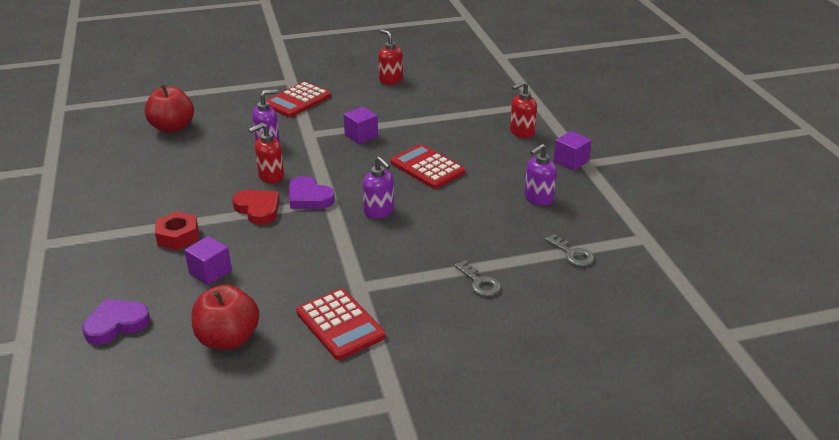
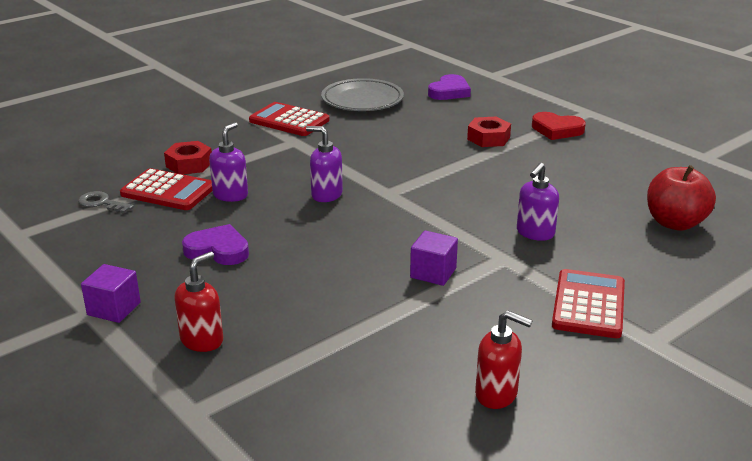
camera: 155 degrees right, 5 degrees down
(210, 272) = (426, 125): purple cube -> none
(228, 339) = (362, 100): red apple -> grey plate
(258, 209) = (449, 170): red heart -> red heart (557, 130)
(271, 176) = (479, 200): red soap dispenser -> none
(309, 197) = (412, 190): purple heart -> purple heart (218, 250)
(427, 167) = (309, 252): red calculator -> red calculator (168, 191)
(479, 282) = (189, 164): grey key -> red nut
(538, 198) = (150, 248): purple soap dispenser -> purple soap dispenser (230, 195)

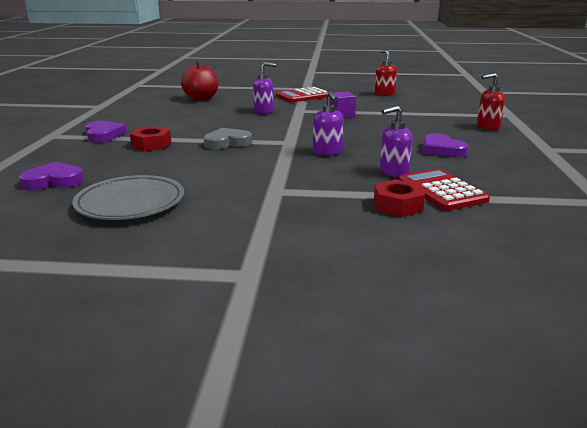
camera: 135 degrees left, 5 degrees down
(101, 203) = (511, 201): grey key -> none
(114, 309) = (531, 146): purple cube -> none
(289, 120) = (237, 211): red calculator -> none
(438, 167) = (227, 142): none -> grey heart
(557, 130) = (104, 135): red heart -> purple heart

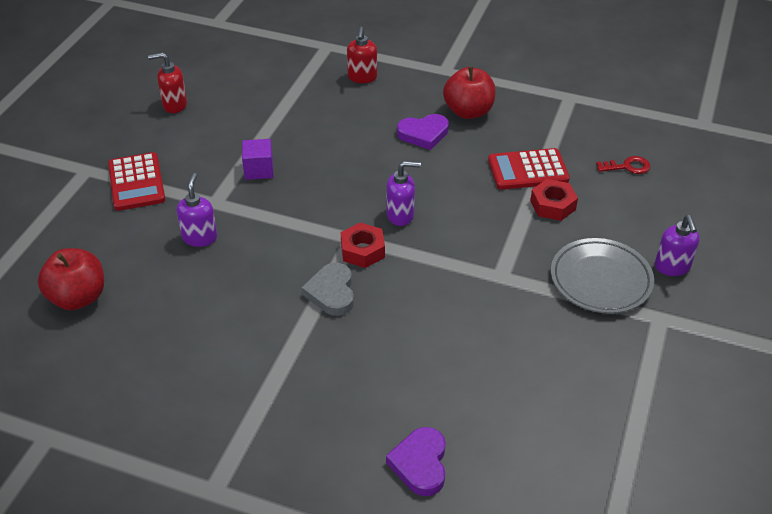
camera: 75 degrees left, 20 degrees up
(104, 135) = (239, 422): purple heart -> none
(130, 203) = (507, 388): grey plate -> grey plate (600, 280)
(151, 144) = (309, 368): red nut -> red nut (362, 250)
(393, 172) = (475, 185): purple soap dispenser -> purple soap dispenser (672, 267)
(498, 161) = (468, 111): none -> red apple
(516, 241) = (627, 166): none -> red key

